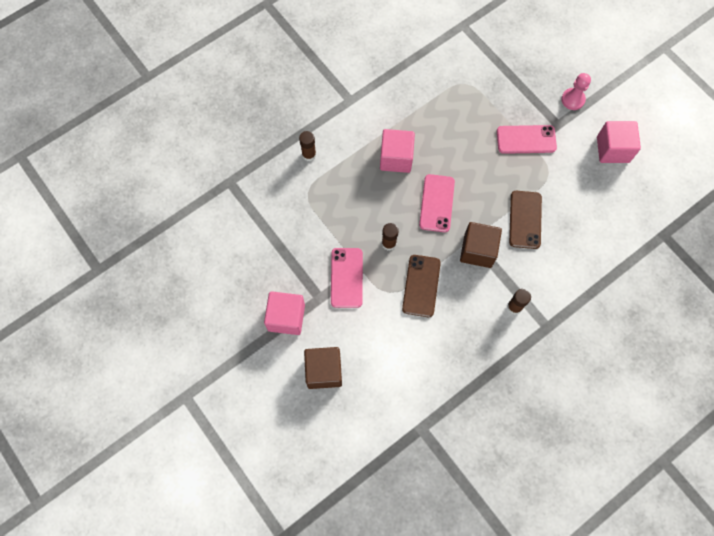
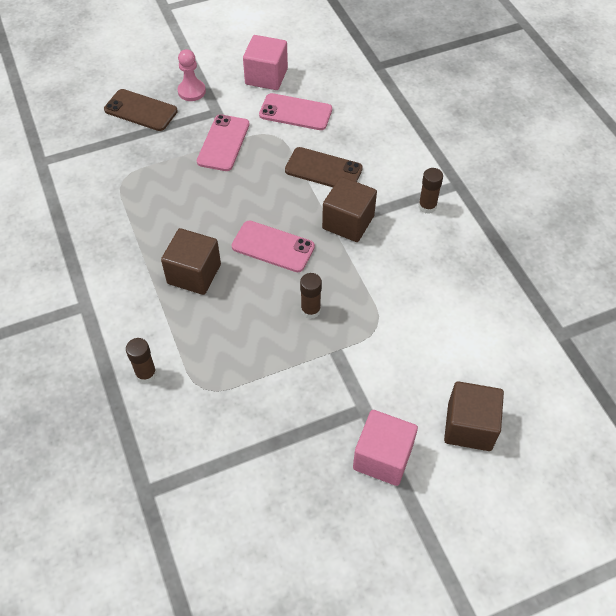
camera: 75 degrees left, 15 degrees down
(346, 277) = (344, 369): pink phone -> pink phone (295, 112)
(396, 158) = (194, 274): pink cube -> brown cube
(421, 286) = (377, 289): brown phone -> brown phone (140, 110)

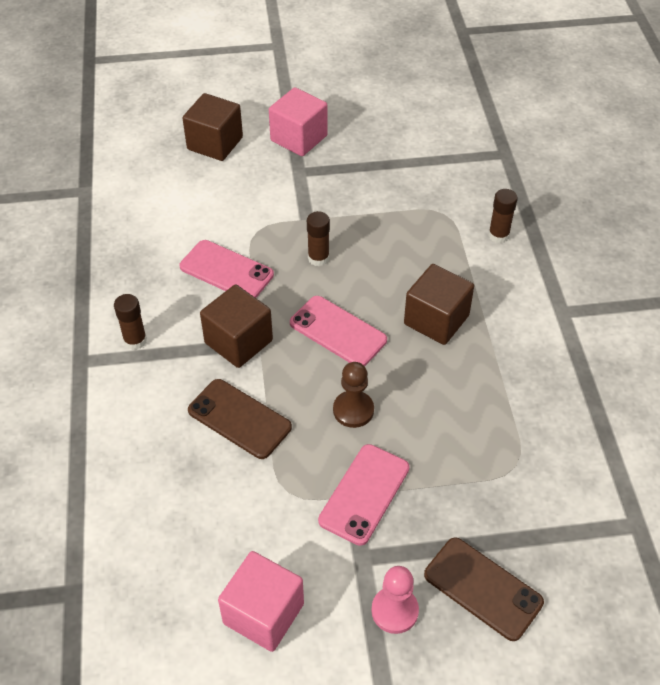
camera: 165 degrees left, 5 degrees down
(244, 191) = (353, 410): none -> brown pawn
(295, 112) = (242, 525): pink phone -> pink phone (226, 271)

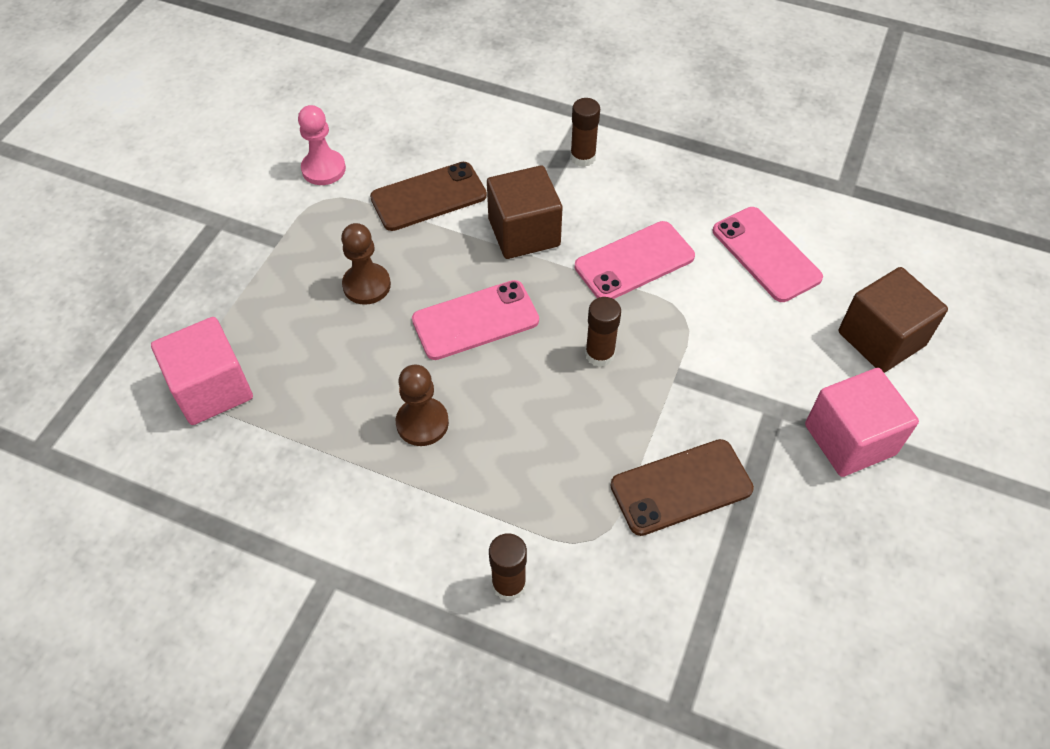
camera: 120 degrees right, 5 degrees up
(263, 613) = (233, 140): pink cube -> pink cube (212, 389)
(364, 494) = (272, 250): pink phone -> pink phone (766, 254)
(394, 611) = (154, 218): pink pawn -> pink pawn (323, 169)
(436, 320) = (422, 423): brown cube -> brown pawn
(483, 588) = (110, 287): brown phone -> brown phone (681, 487)

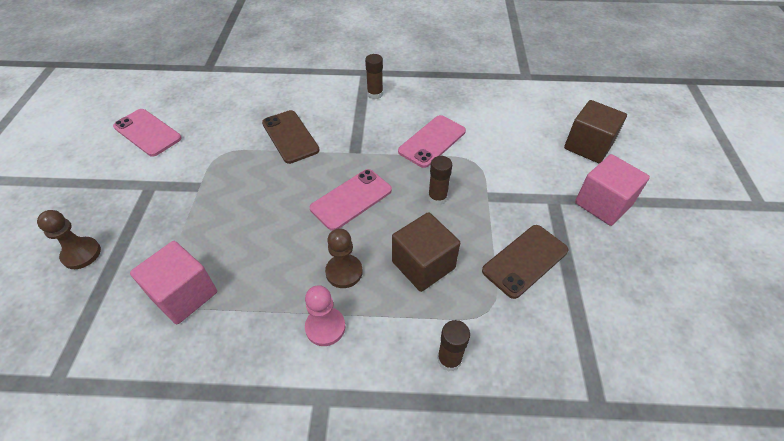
camera: 20 degrees left, 5 degrees down
(323, 169) = (214, 137): pink pawn -> pink pawn (325, 327)
(366, 285) = (270, 198): brown pawn -> brown pawn (81, 254)
(428, 197) = (290, 137): brown phone -> brown phone turned 75 degrees counterclockwise
(524, 232) = (359, 142): brown cube -> brown cube (423, 265)
(766, 254) = (503, 119): pink phone -> pink phone (147, 132)

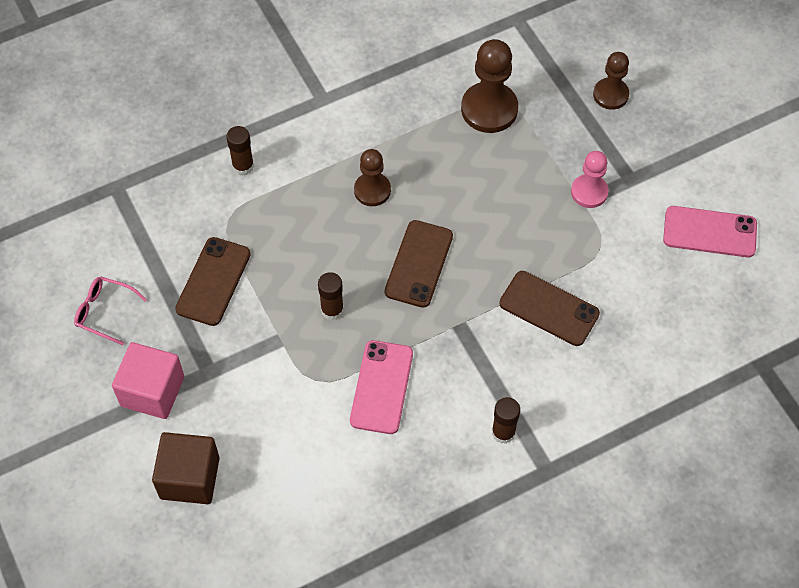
camera: 150 degrees right, 10 degrees up
(184, 295) = (489, 109): pink cube -> brown pawn
(325, 327) = (355, 142): pink pawn -> pink pawn (589, 192)
(351, 199) = (419, 264): pink phone -> brown phone
(423, 265) = (306, 231): brown cube -> none
(634, 279) = (104, 312): none -> pink glasses

